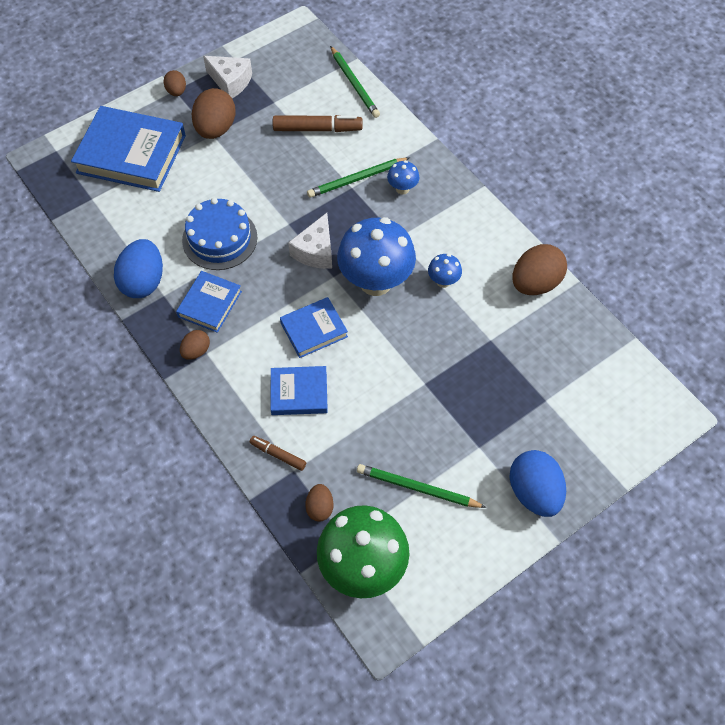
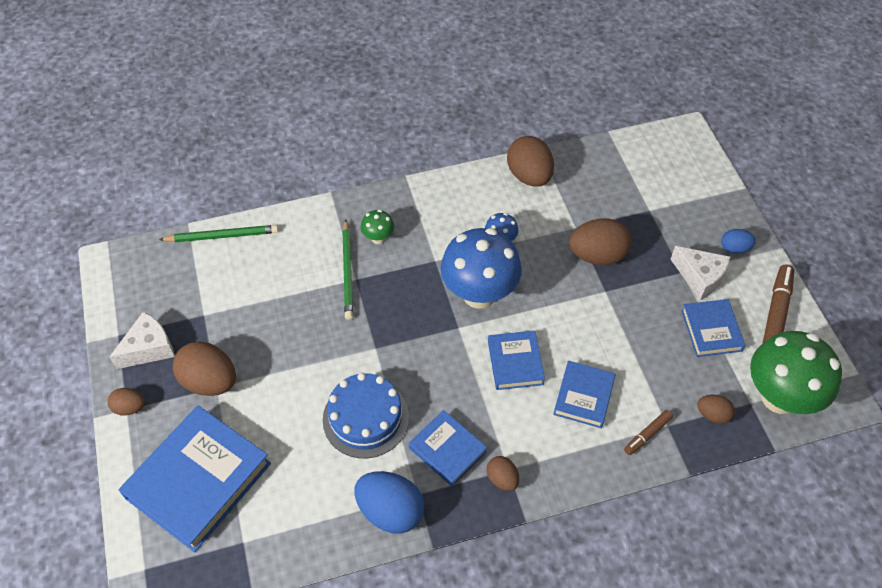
camera: 70 degrees left, 5 degrees down
(315, 251) = (421, 333): white cheese -> white cheese (700, 277)
(317, 129) = (264, 286): brown marker -> brown marker (776, 313)
(402, 189) = (378, 238): blue mushroom -> green mushroom
(417, 488) = (711, 330): green pencil -> blue book
(464, 366) = (597, 255): none -> brown egg
(534, 492) = (734, 248): blue egg -> blue egg, size x0.53

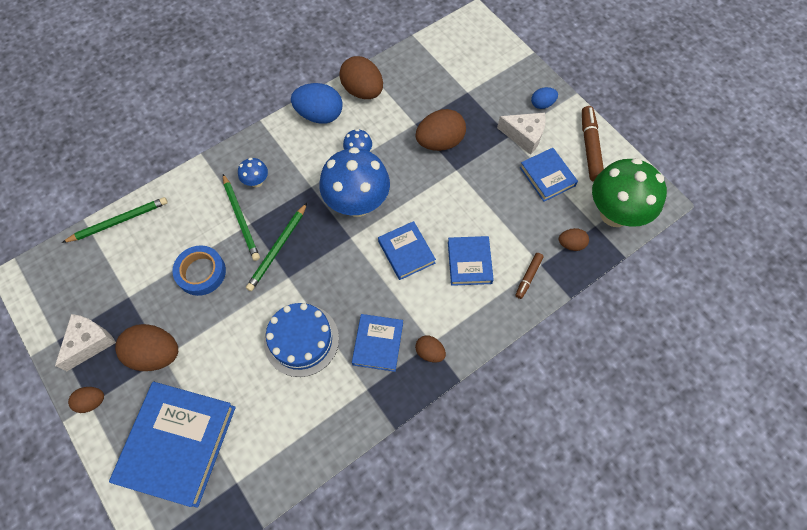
camera: 20 degrees left, 10 degrees up
(286, 314) = (201, 272): none -> blue tape
(376, 314) = (278, 248): none -> green pencil
(378, 238) = (256, 181): green mushroom -> blue mushroom
(390, 511) = (350, 411): blue egg -> blue egg (319, 115)
(447, 450) = (378, 344): blue book -> blue book turned 75 degrees clockwise

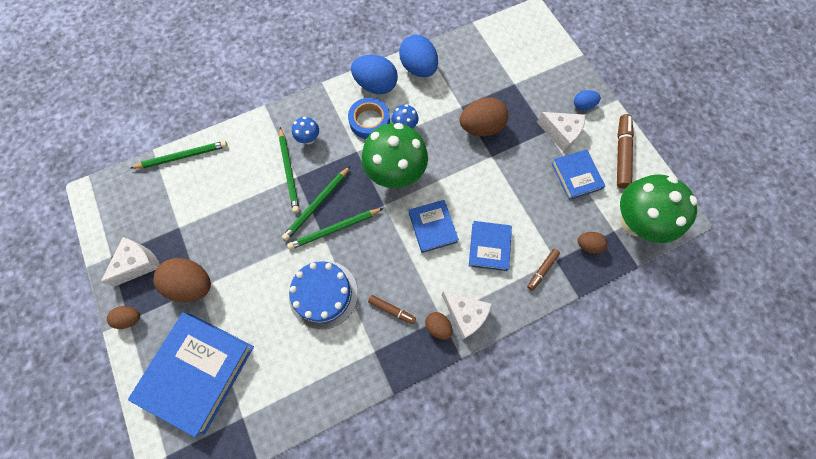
camera: 10 degrees right, 5 degrees up
(201, 272) = (245, 215): blue tape -> blue tape (369, 121)
(302, 271) = (335, 229): none -> green pencil
(357, 204) = (395, 174): blue mushroom -> green mushroom
(362, 91) = (418, 68): brown egg -> blue egg
(378, 344) = (392, 310): blue book -> brown marker
(456, 335) = (465, 314): none -> white cheese

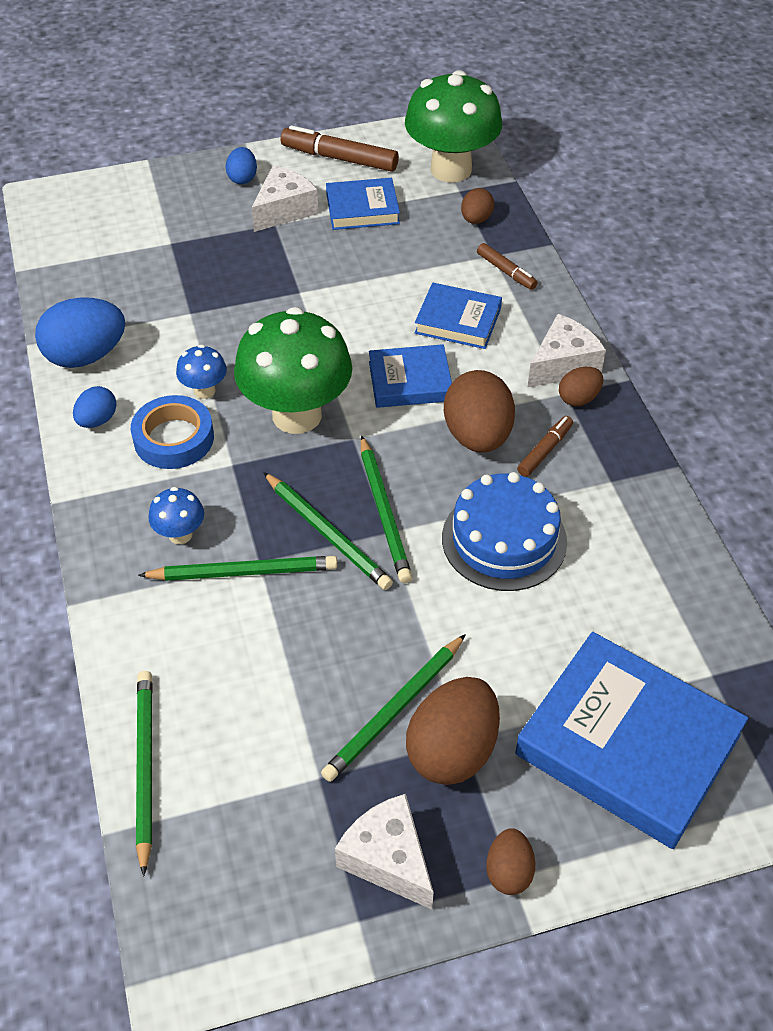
camera: 80 degrees left, 20 degrees down
(214, 254) = (395, 710): none -> green pencil
(376, 85) = (97, 420): blue egg -> blue egg, size x0.53
(481, 127) = (241, 295): brown egg -> brown egg (477, 436)

